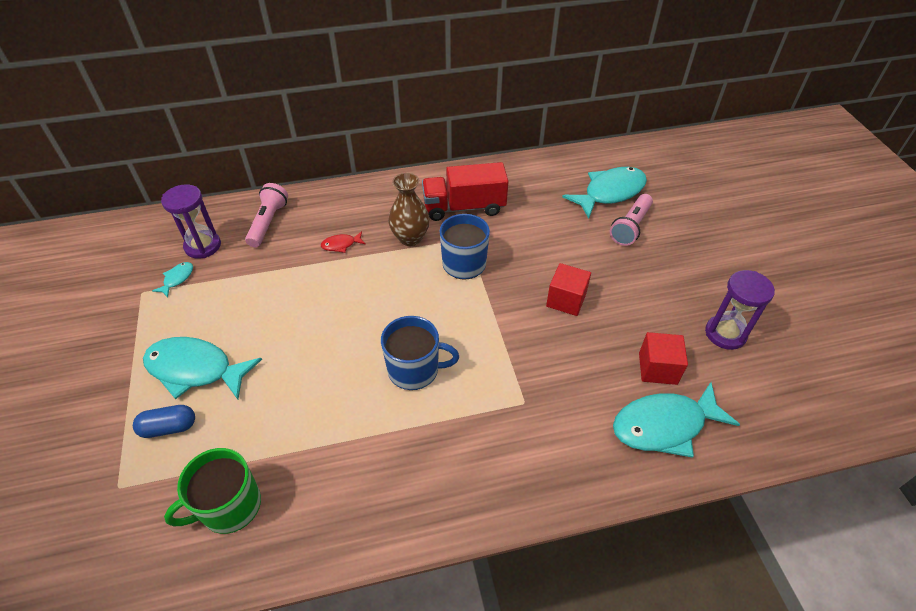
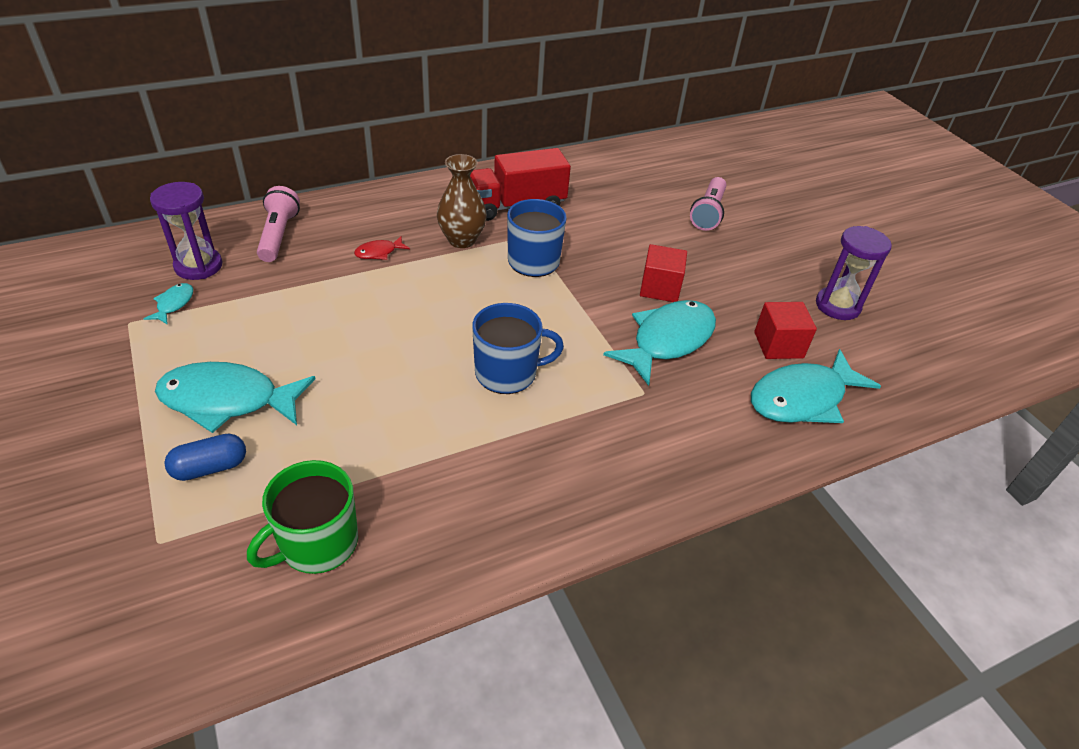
camera: 15 degrees left, 5 degrees down
(610, 193) = (676, 182): turquoise fish -> turquoise fish (668, 341)

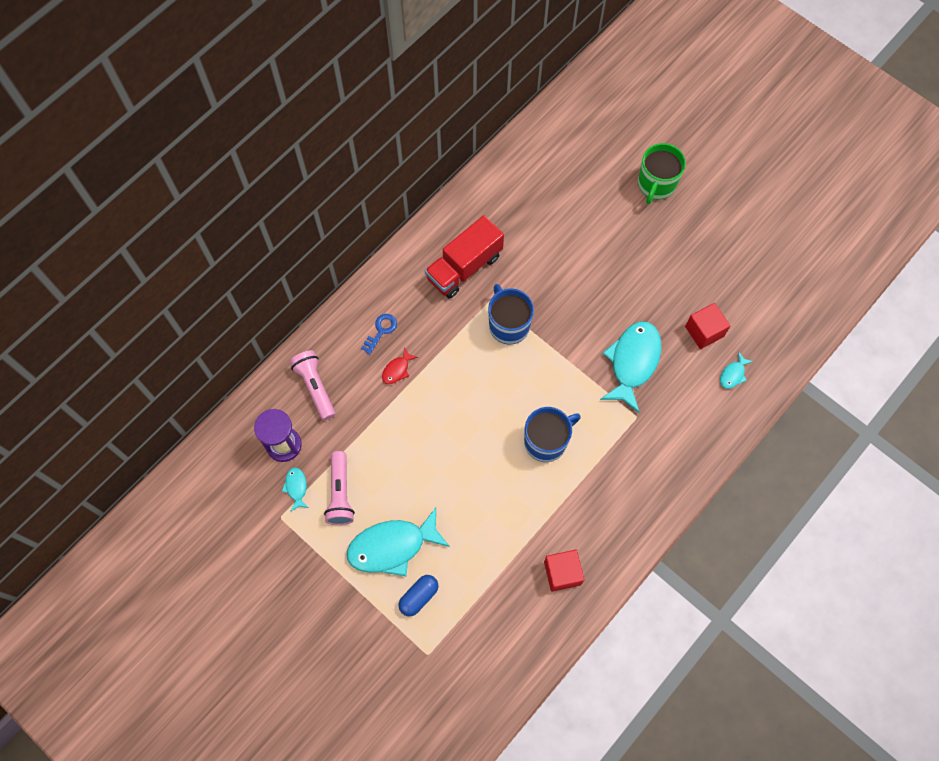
camera: 20 degrees left, 25 degrees up
(317, 543) = (511, 614): green mug -> green mug (656, 184)
(387, 220) = (381, 331): none -> blue key
(462, 240) = (447, 327): brown vase -> none
(660, 288) = (607, 311): red cube -> red cube (562, 573)
(708, 213) = (608, 206): pink flashlight -> pink flashlight (340, 493)
(802, 398) = (733, 374): turquoise fish -> turquoise fish, size x0.45
(837, 306) = (731, 272): purple hourglass -> none

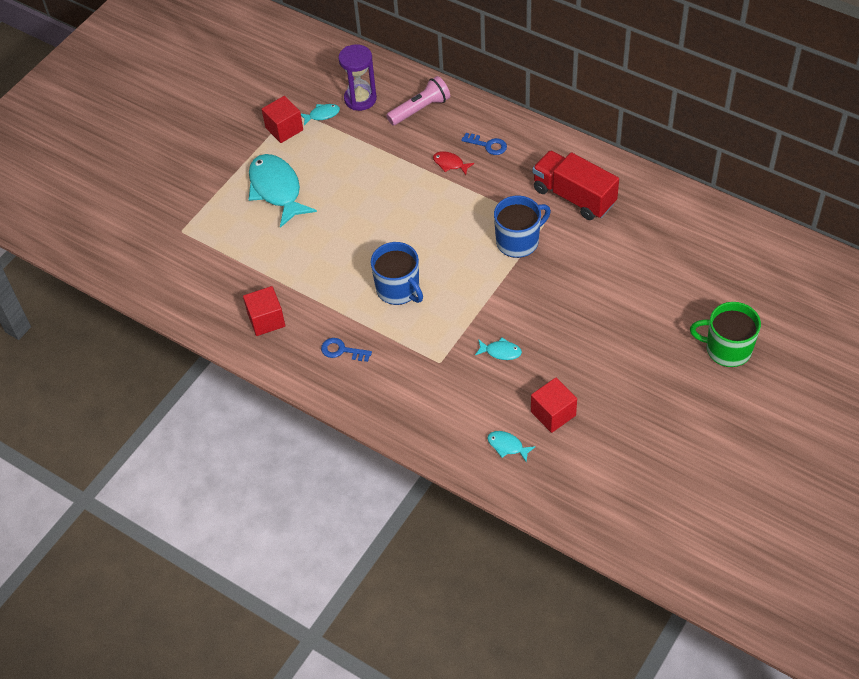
camera: 85 degrees right, 15 degrees down
(306, 530) = (284, 129): none -> red cube
(340, 493) = (321, 145): pink flashlight -> none
(419, 597) = (232, 216): blue capsule -> none
(611, 503) = (342, 350): none -> blue key
(633, 362) = (500, 352): turquoise fish -> turquoise fish, size x0.45

